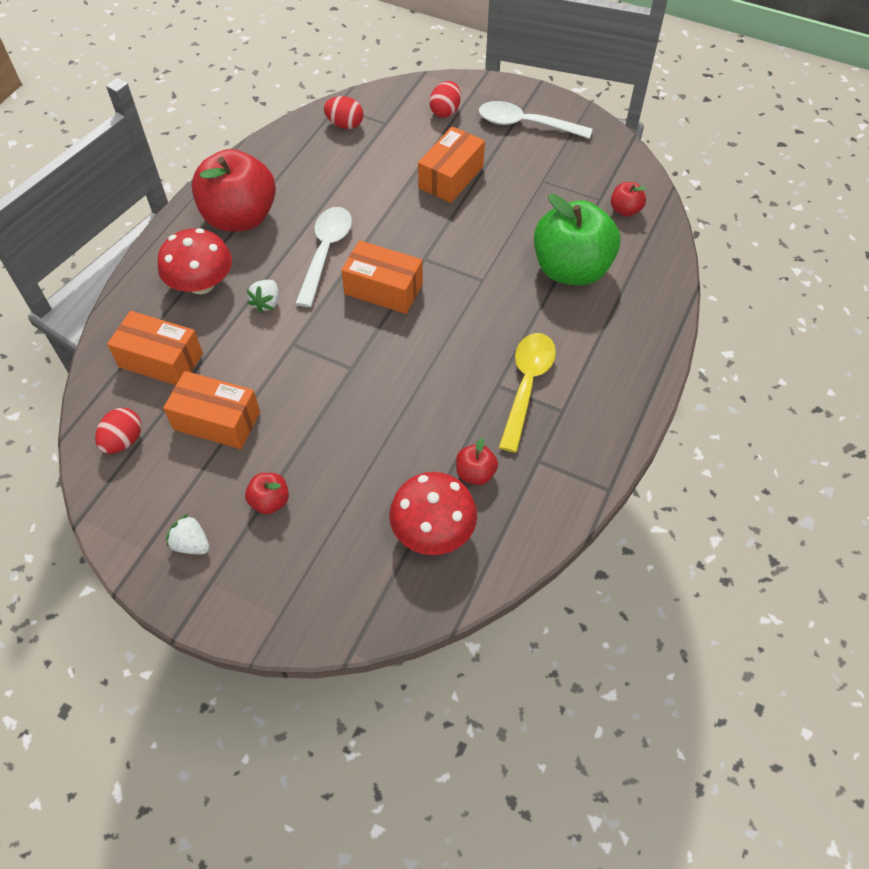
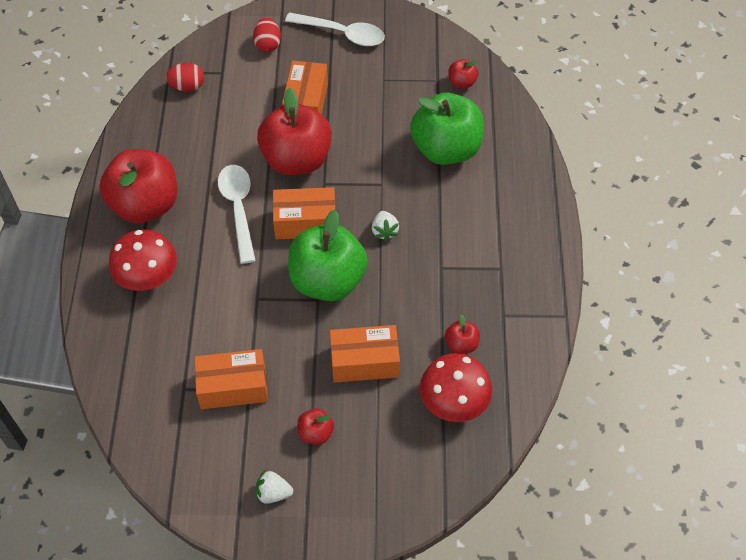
camera: 25 degrees left, 0 degrees up
(123, 441) = (165, 435): red egg -> none
(161, 360) = (153, 356): orange box -> orange box (364, 362)
(267, 303) = (214, 271): white strawberry -> white strawberry (384, 231)
(372, 354) = (327, 280): none -> green apple
(410, 226) = (296, 159): none -> red apple
(525, 124) = (342, 34): white spoon -> white spoon turned 150 degrees counterclockwise
(526, 385) = (462, 259): yellow spoon -> none

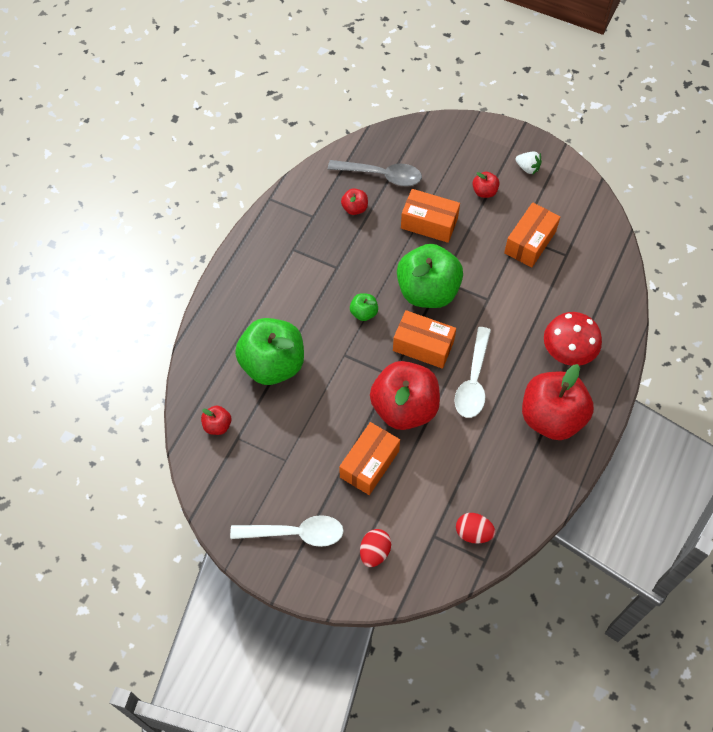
camera: 155 degrees left, 5 degrees up
(233, 387) = (530, 242): orange box -> orange box turned 75 degrees counterclockwise
(342, 34) = (295, 533): white spoon -> white spoon turned 135 degrees clockwise
(384, 231) = (364, 313): white strawberry -> green apple
(454, 401) = (381, 175): red mushroom -> grey spoon

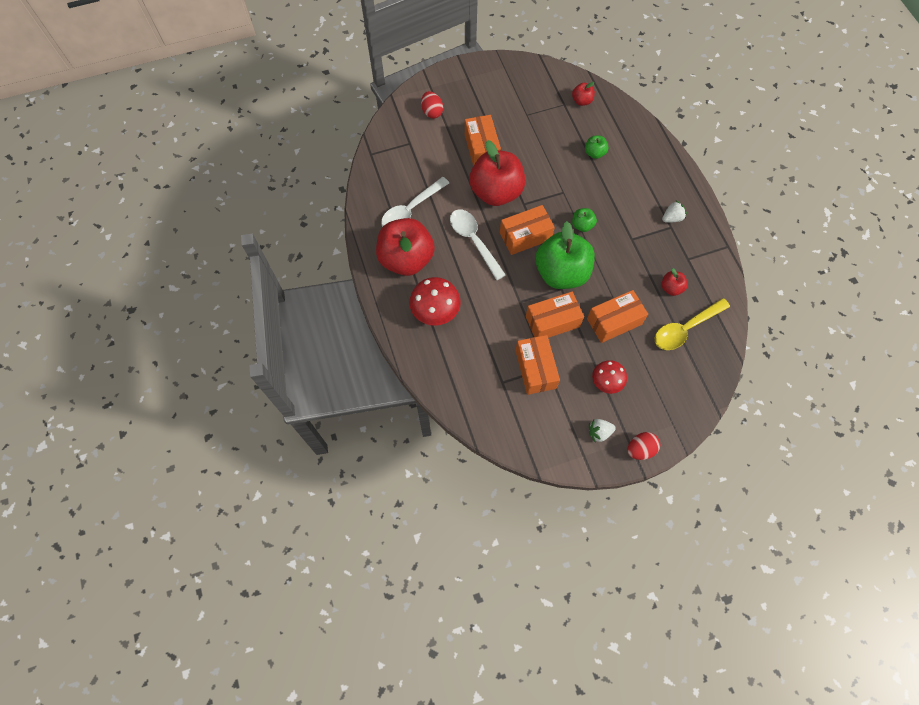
camera: 135 degrees right, 5 degrees up
(272, 364) = (594, 153): green apple -> green apple, size x0.43
(283, 254) = (672, 218): none -> white strawberry
(295, 533) = (481, 88): white spoon -> white spoon (411, 210)
(381, 175) = (685, 329): grey spoon -> yellow spoon
(473, 533) = (390, 161): red egg -> red egg (640, 449)
(478, 263) = (552, 321): none -> orange box
(484, 192) = (606, 381): red apple -> red mushroom

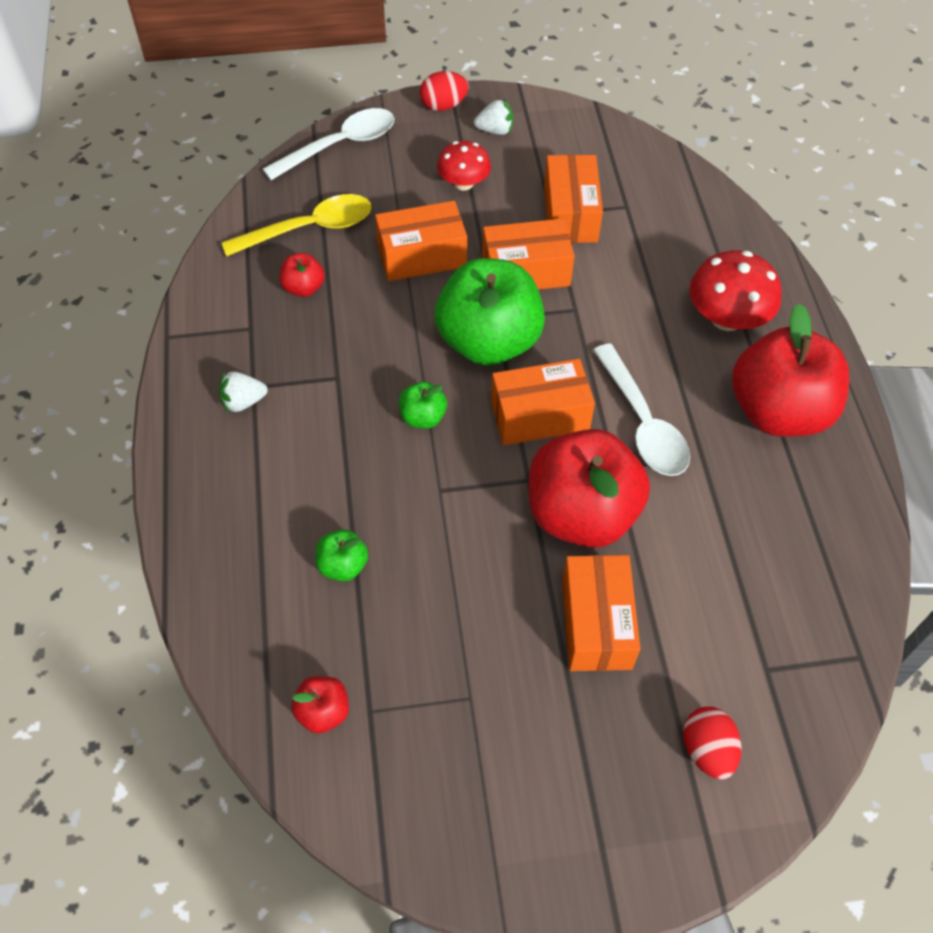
camera: 170 degrees left, 10 degrees down
(411, 210) = (767, 506): white spoon -> white spoon (340, 145)

